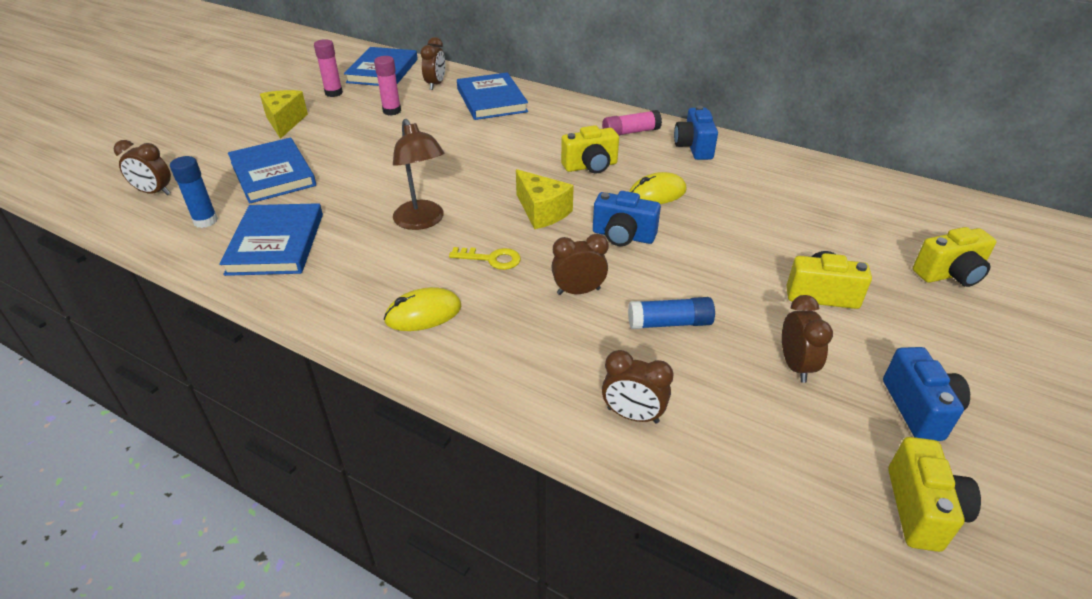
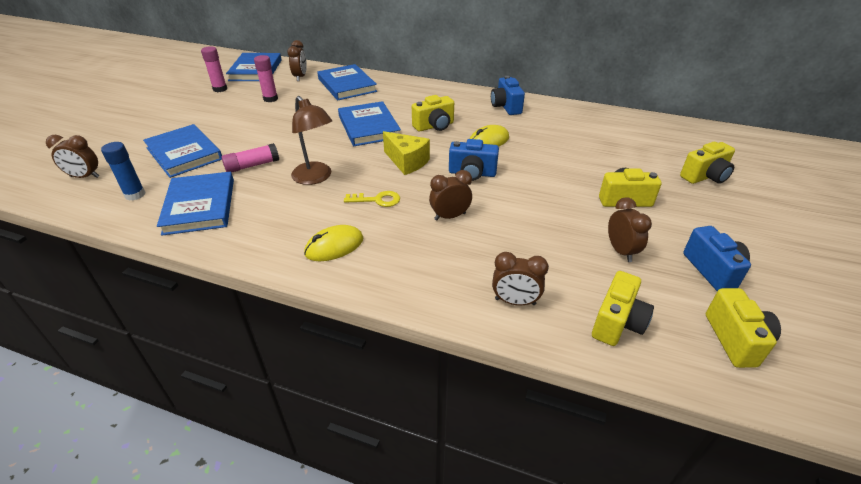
camera: 10 degrees left, 0 degrees up
(285, 122) = (185, 113): yellow cheese -> none
(505, 159) = (369, 127): none -> blue book
(630, 132) = (457, 100): pink glue stick -> pink glue stick (252, 165)
(669, 323) = (523, 232): blue glue stick -> none
(761, 462) = (617, 323): none -> yellow camera

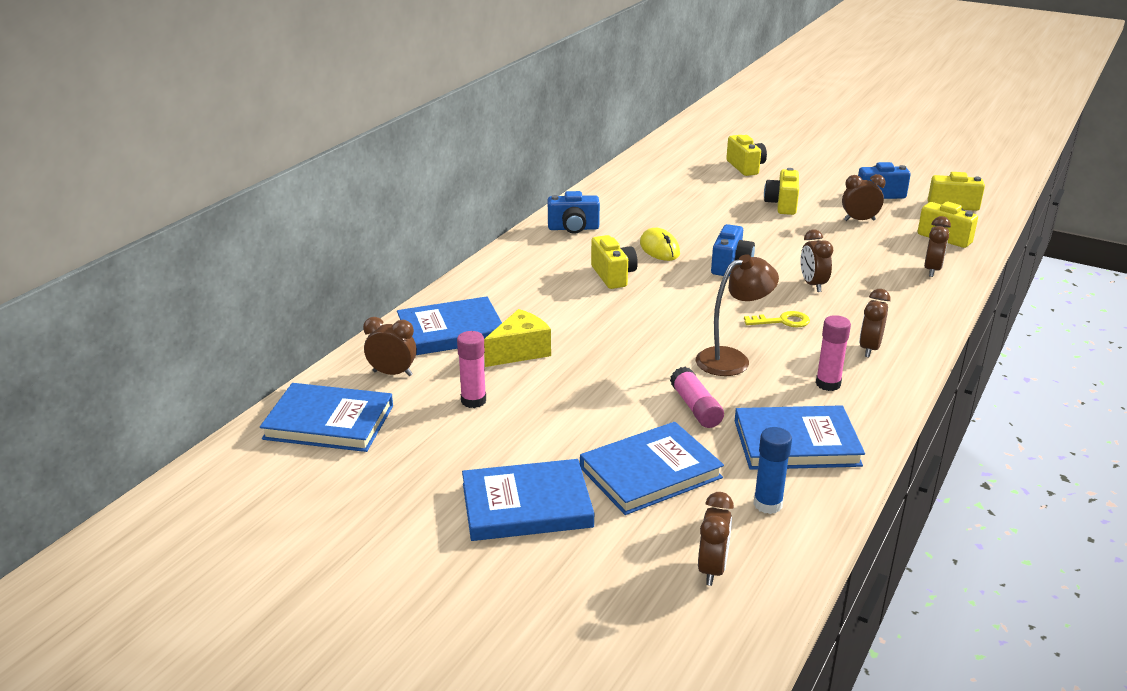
camera: 80 degrees left, 10 degrees down
(220, 89) = (403, 458): pink glue stick -> pink glue stick (828, 384)
(334, 246) = (869, 349): yellow mouse -> brown clock
(369, 127) = (602, 319): blue book -> blue book (526, 505)
(377, 200) = (782, 321): yellow key -> yellow key turned 75 degrees clockwise
(407, 162) = (700, 299): yellow cheese -> yellow cheese (520, 351)

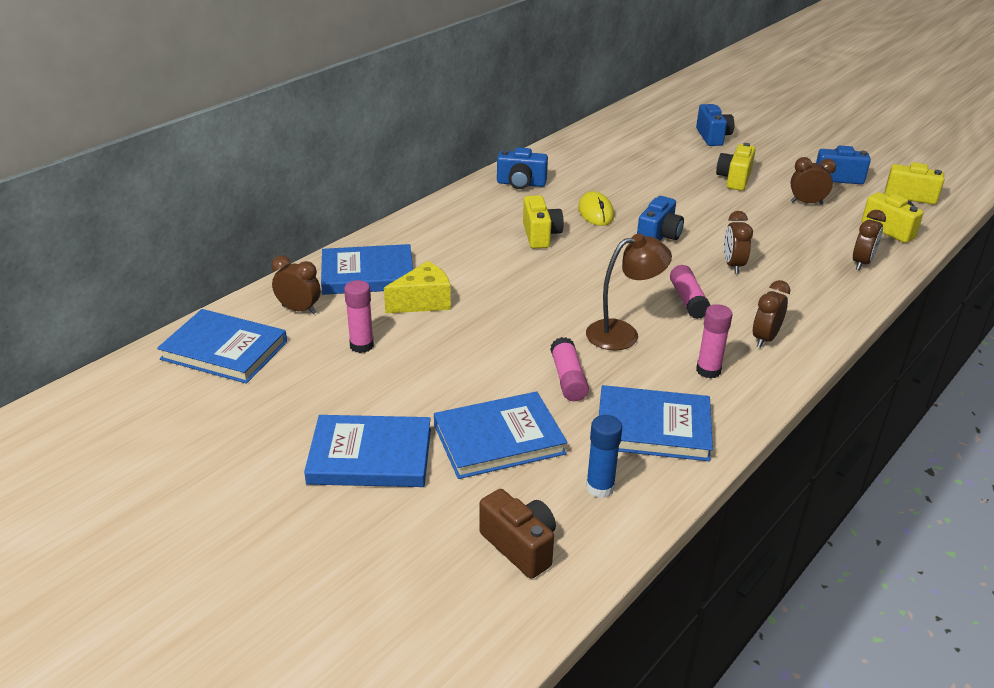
camera: 10 degrees right, 5 degrees up
(712, 569) = (520, 546): brown clock -> brown camera
(745, 167) = (713, 137): yellow camera -> blue camera
(782, 321) = (688, 300): yellow key -> pink glue stick

